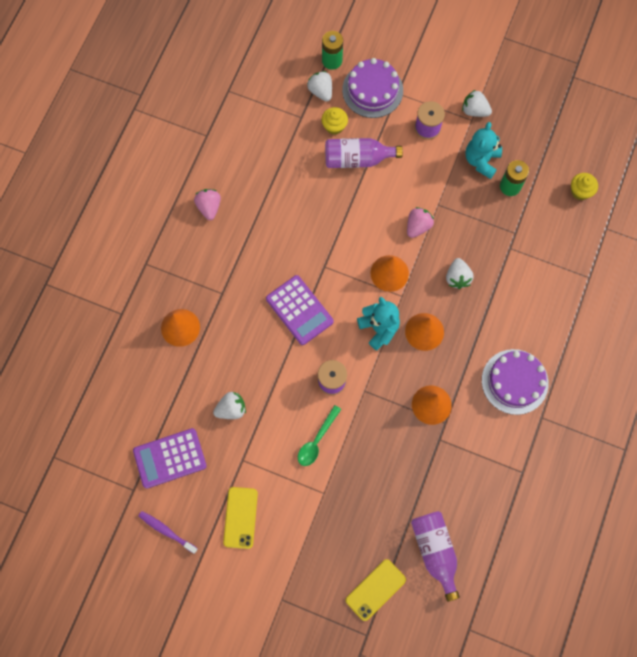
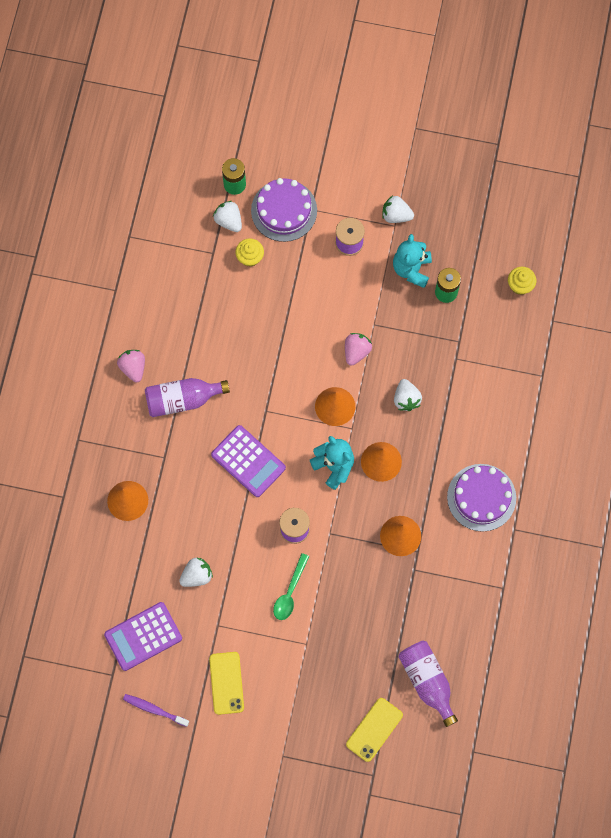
camera: 10 degrees left, 0 degrees up
(357, 159) = (280, 289): purple bottle -> purple bottle (182, 400)

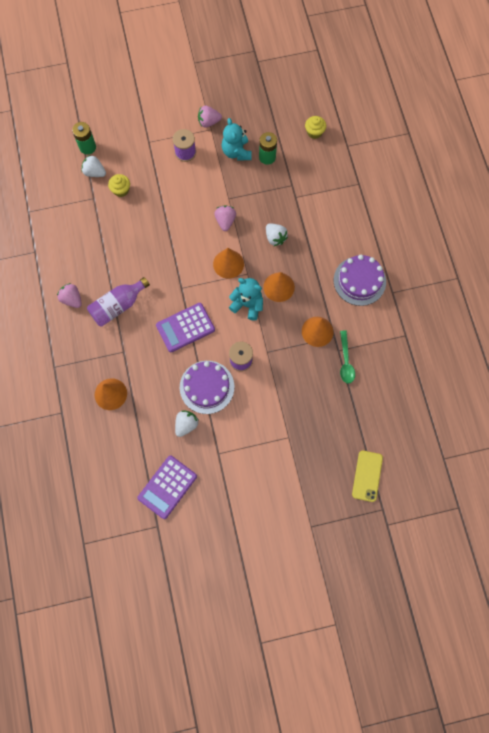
camera: 25 degrees left, 0 degrees up
(154, 709) = (200, 537): purple toothbrush -> none
(226, 683) = (245, 492): yellow phone -> none
(248, 461) = (185, 327): purple calculator -> purple calculator turned 135 degrees clockwise
(284, 210) = (130, 150): purple cake -> purple cake (207, 387)
(290, 592) = (259, 406): green spoon -> green spoon (345, 361)
(396, 215) = (208, 122): white strawberry -> pink strawberry
(427, 681) = (386, 424): purple bottle -> none

